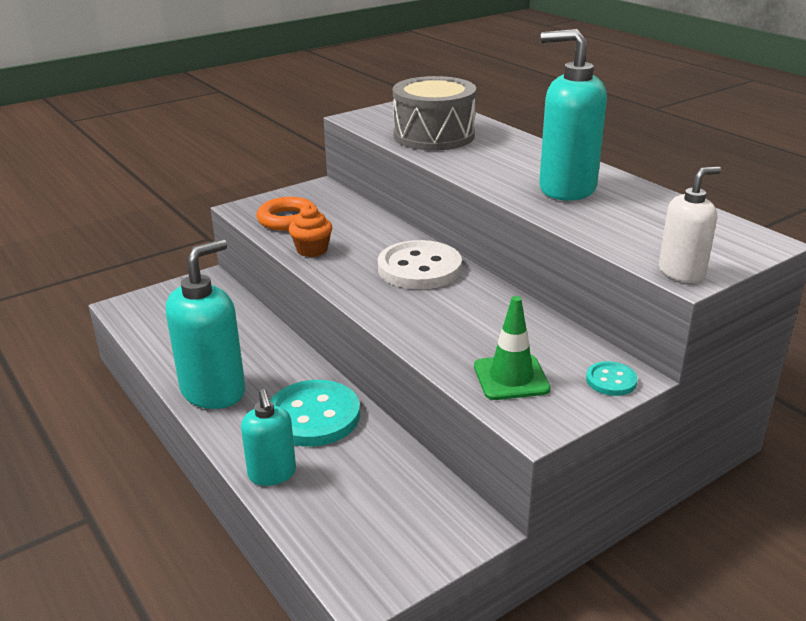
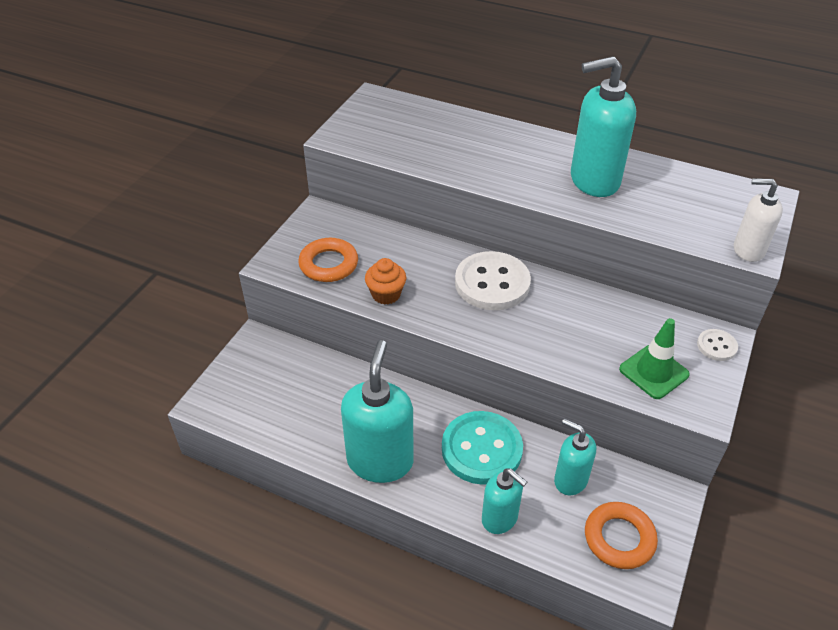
camera: 30 degrees left, 15 degrees up
(374, 539) = (619, 538): none -> orange ring
(375, 472) = (570, 480): none -> turquoise soap dispenser
(434, 135) = (429, 143): grey drum -> none
(611, 380) = (716, 346): turquoise button -> white button
(682, 272) = (748, 250): white soap dispenser -> white soap dispenser turned 105 degrees counterclockwise

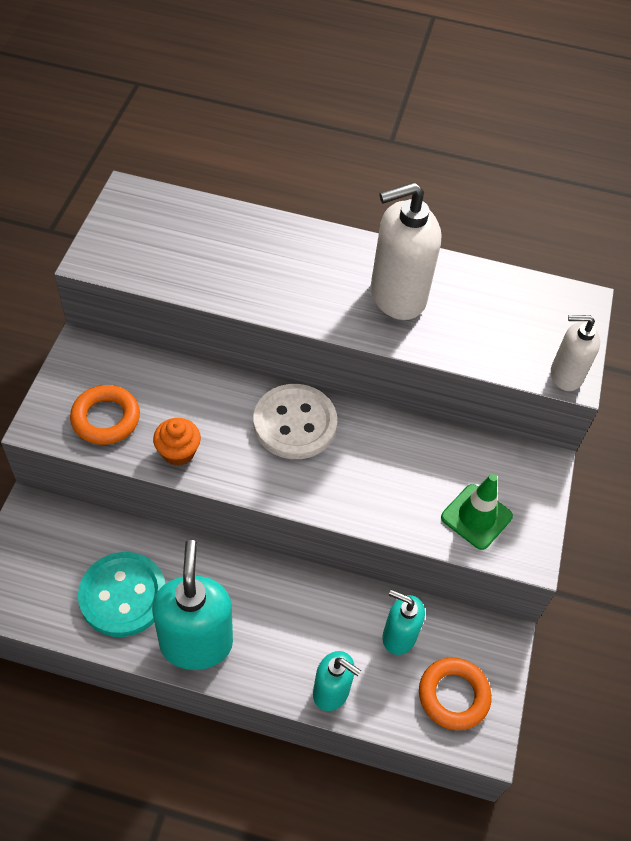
camera: 15 degrees left, 10 degrees up
(481, 449) = (303, 613): turquoise button -> turquoise button (123, 595)
(594, 180) = (397, 296): turquoise soap dispenser -> white soap dispenser
(716, 346) = (537, 476): white button -> none

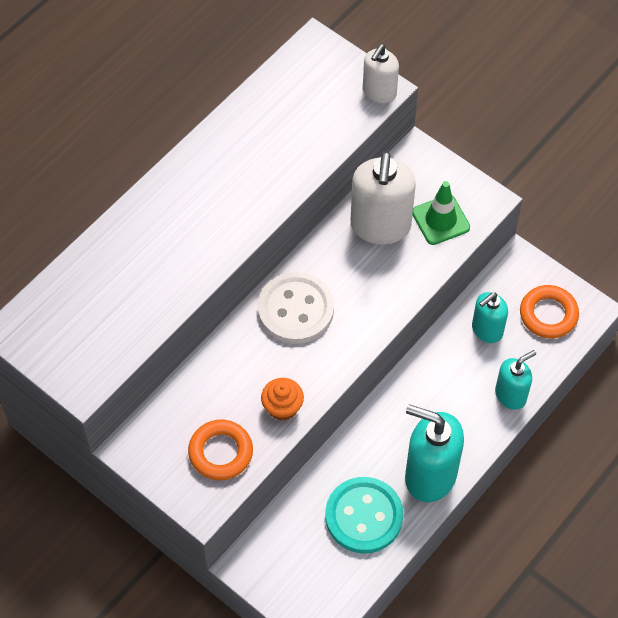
camera: 60 degrees left, 5 degrees up
(397, 296) = (245, 170): white soap dispenser -> white soap dispenser (380, 226)

